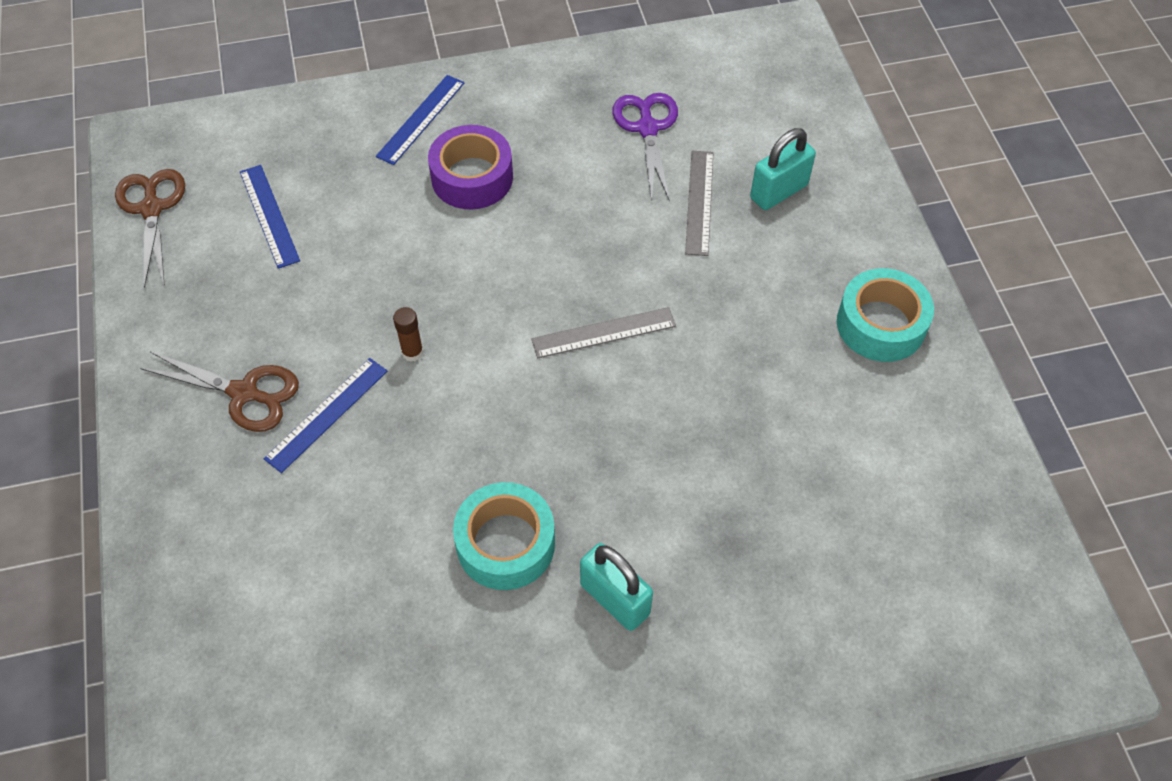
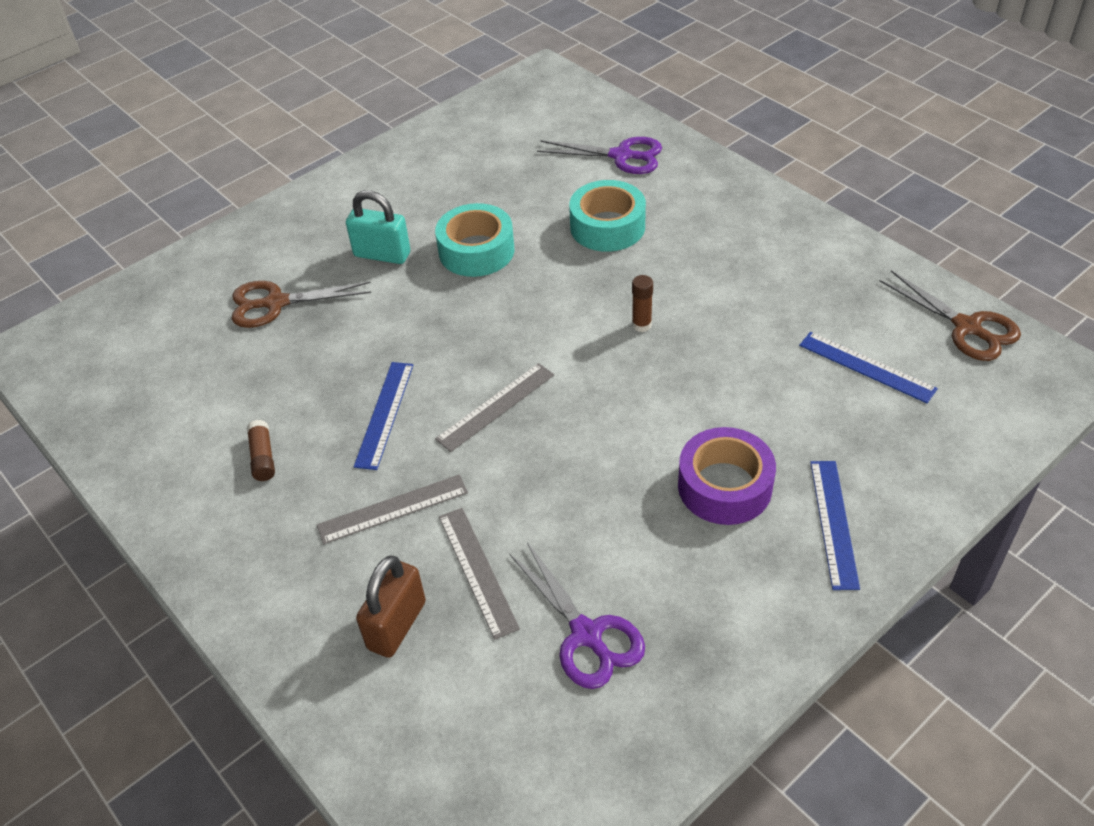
camera: 155 degrees right, 10 degrees down
(230, 614) = (621, 156): none -> purple scissors
(244, 393) = (738, 249): brown scissors -> brown scissors (276, 303)
(327, 414) = (666, 263): blue ruler -> blue ruler (384, 414)
(742, 280) = (393, 509): none -> grey ruler
(778, 191) = (397, 625): turquoise padlock -> brown padlock
(840, 384) = (263, 457): none -> brown glue stick
(880, 324) = (239, 527): turquoise tape -> turquoise tape (607, 227)

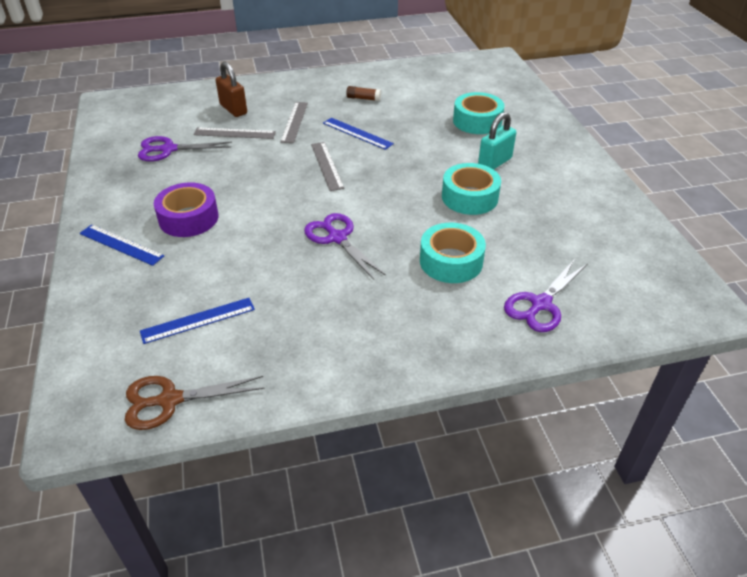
camera: 115 degrees right, 5 degrees down
(276, 303) = (477, 121): brown scissors -> turquoise tape
(641, 325) = (337, 238): brown glue stick -> purple scissors

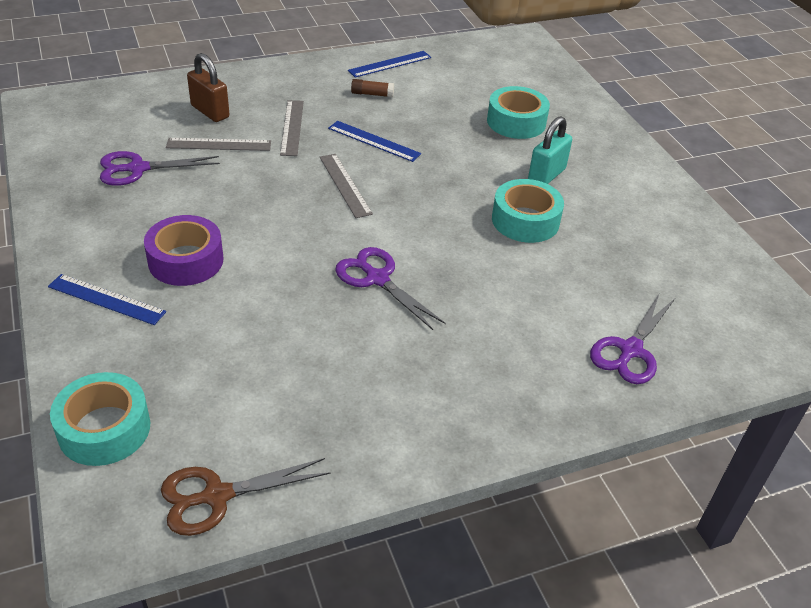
camera: 10 degrees left, 0 degrees up
(198, 320) = (228, 393): blue ruler -> blue ruler (390, 64)
(451, 261) = (518, 302): turquoise tape -> turquoise tape (104, 429)

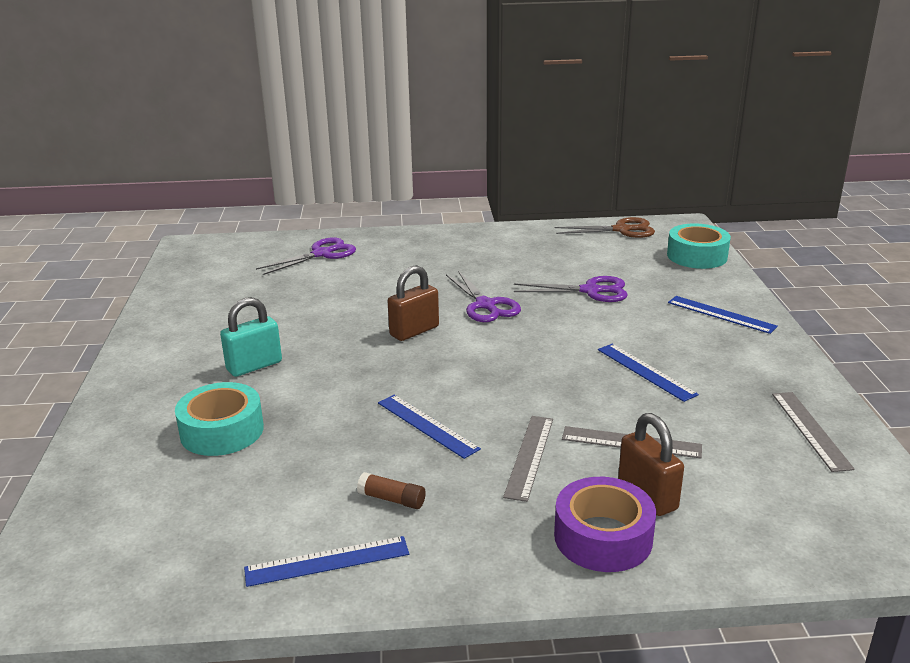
camera: 160 degrees left, 15 degrees down
(138, 169) = (730, 422): purple scissors -> purple scissors (590, 291)
(186, 260) = (656, 332): purple tape -> purple tape (603, 537)
(202, 209) = (645, 371): none -> blue ruler
(345, 185) = (484, 379): grey ruler -> grey ruler (810, 430)
(434, 231) = (414, 331): none -> brown padlock
(525, 220) = (319, 330): turquoise tape -> none

